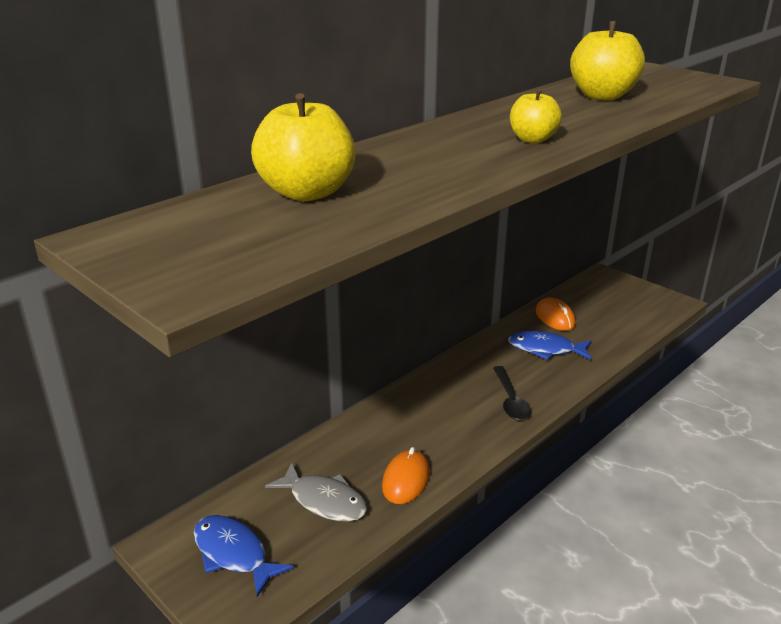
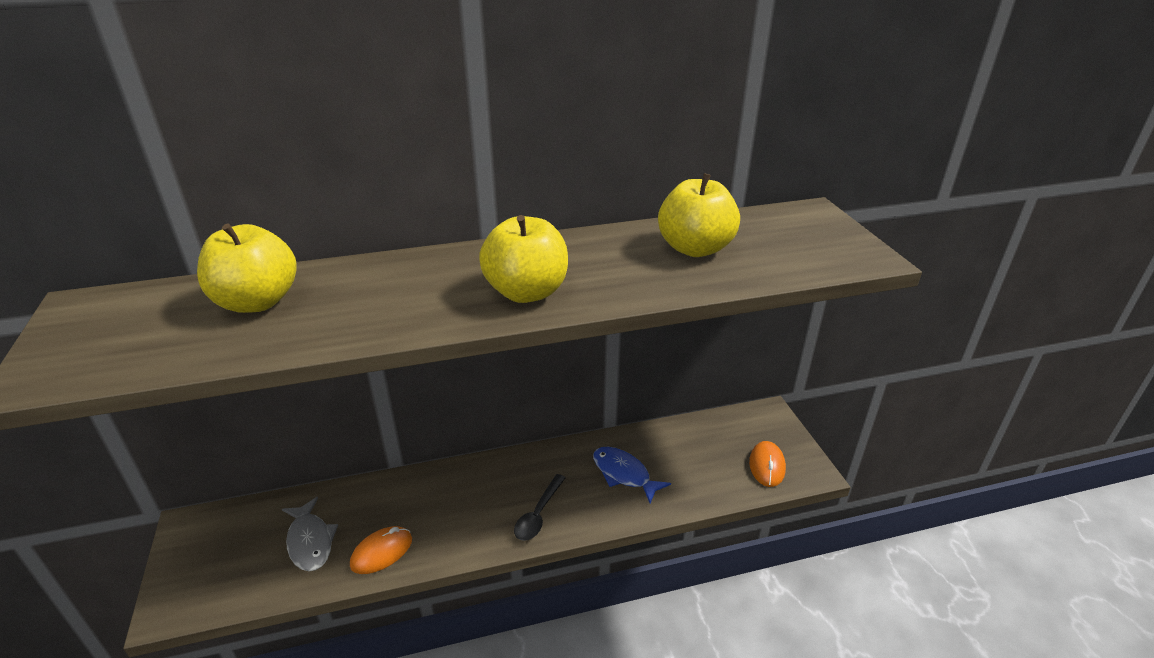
camera: 30 degrees right, 5 degrees up
(233, 554) = (215, 556): blue fish -> none
(532, 139) = (526, 292): yellow apple -> yellow apple, size x1.65
(555, 318) = (669, 443): orange mouse -> orange mouse (767, 466)

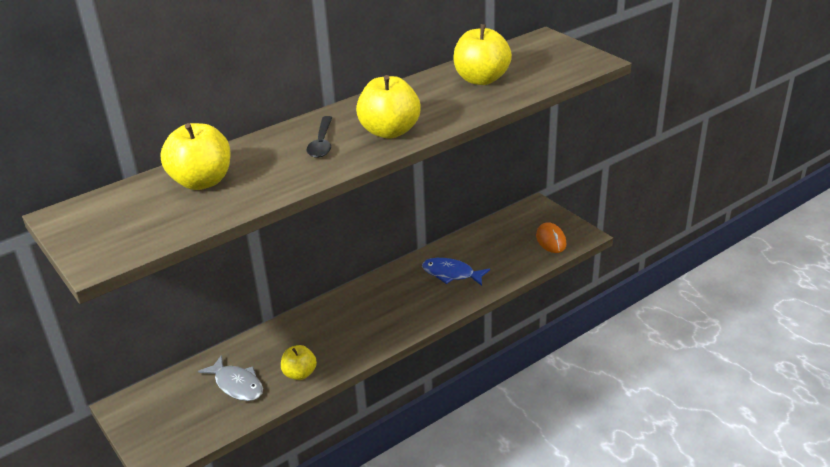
camera: 20 degrees left, 0 degrees up
(381, 552) = (300, 374): orange mouse -> yellow apple
(538, 514) = (403, 316): black spoon -> black spoon (322, 143)

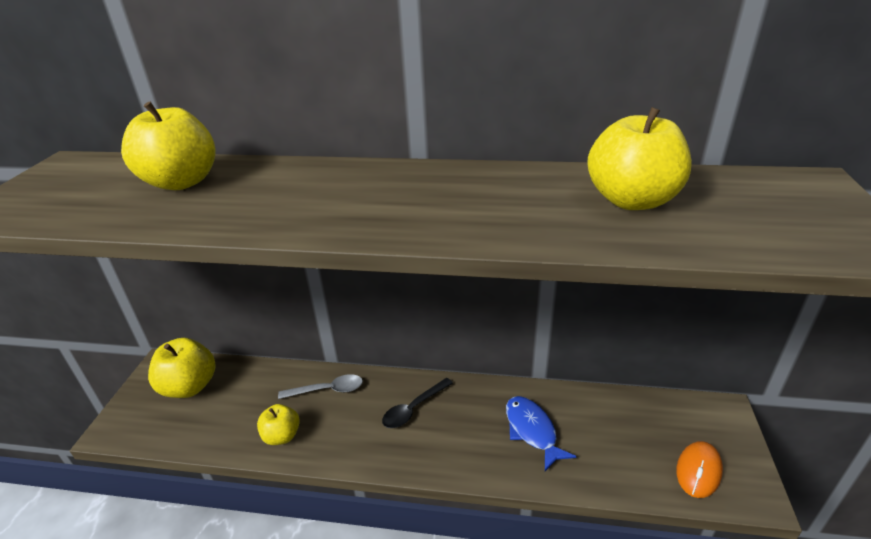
camera: 45 degrees right, 0 degrees up
(237, 385) = (234, 407): grey fish -> none
(292, 334) = (327, 390): none -> grey spoon
(322, 143) = (332, 194): black spoon -> black spoon (413, 408)
(389, 131) = (413, 215): yellow apple -> yellow apple (190, 386)

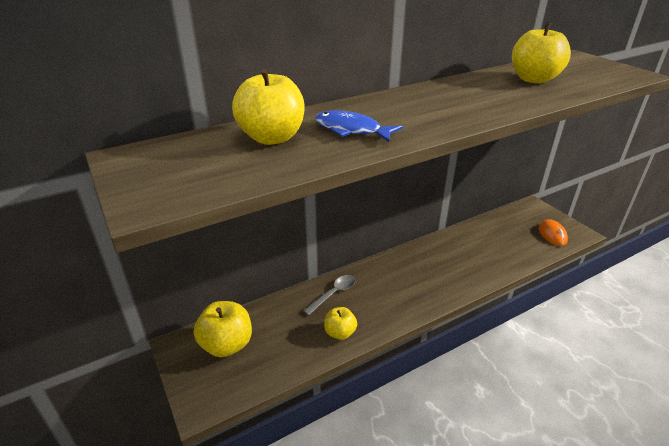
camera: 40 degrees left, 0 degrees up
(413, 408) = (398, 276): black spoon -> none
(532, 430) = (469, 254): blue fish -> blue fish (351, 130)

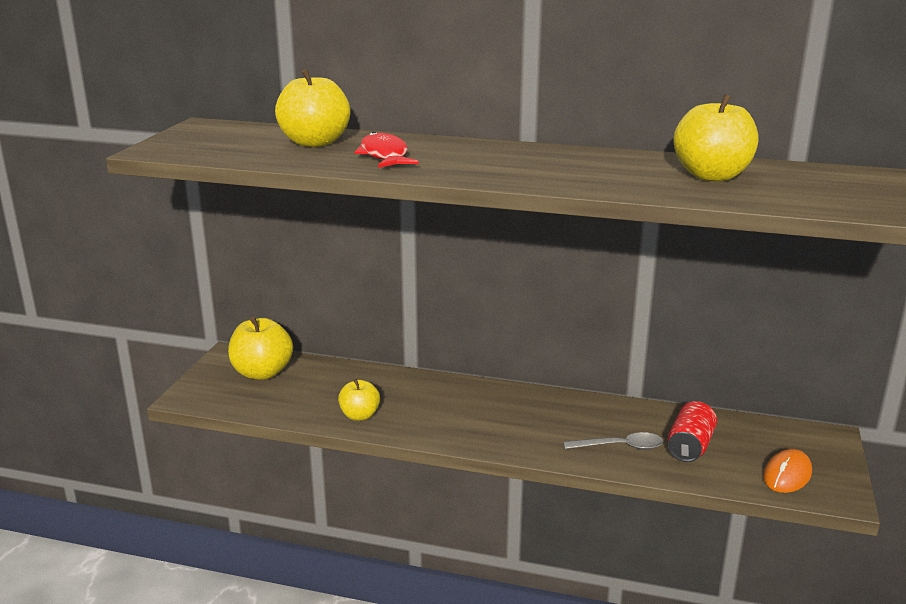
camera: 45 degrees right, 10 degrees down
(333, 293) = (406, 387): grey spoon -> grey spoon (620, 447)
(351, 130) = (384, 155): blue fish -> red fish
(503, 243) = (690, 446): none -> red can

